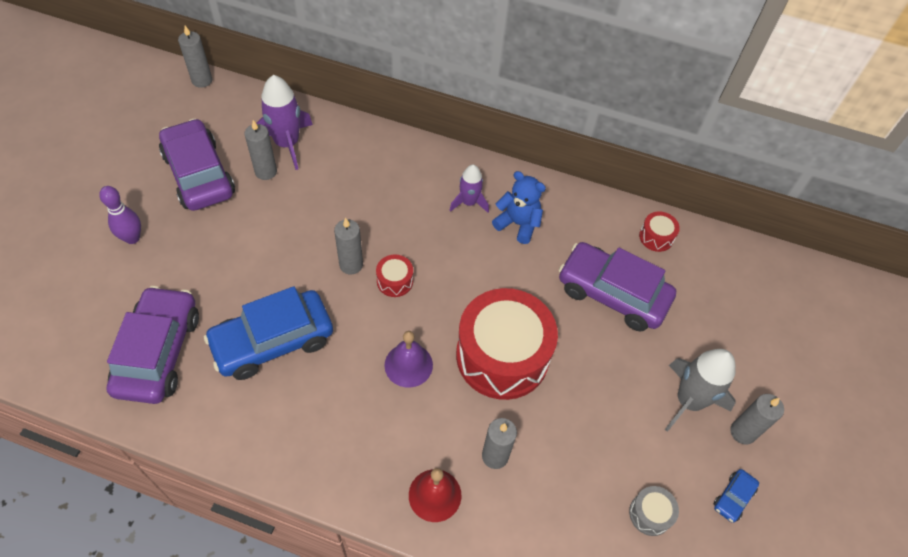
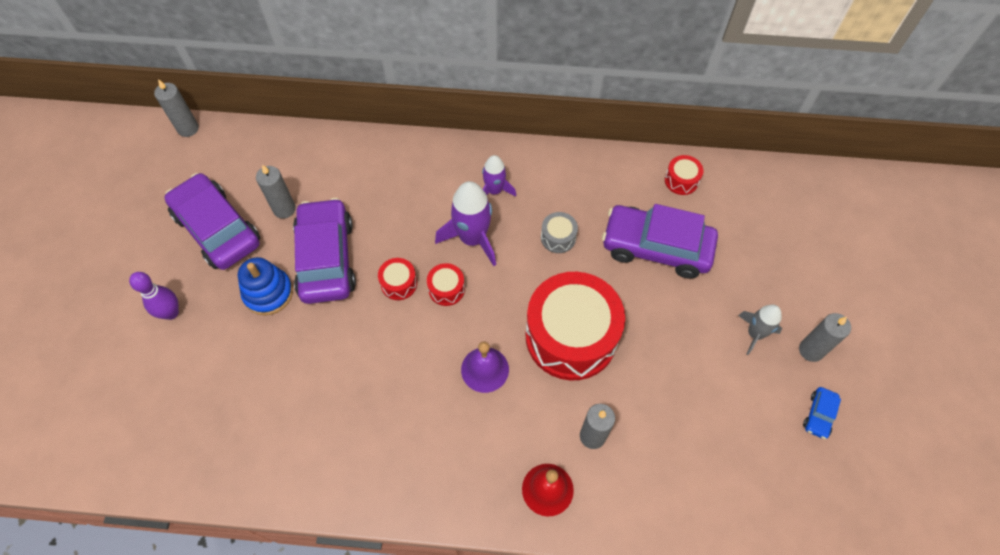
camera: 10 degrees left, 5 degrees up
(158, 352) = (236, 423): purple car -> purple car (326, 258)
(226, 243) = (268, 293): none -> blue stacking toy
(273, 341) = (346, 381): blue car -> none
(287, 143) = (296, 174): purple rocket -> purple rocket (472, 238)
(351, 265) = (399, 283): grey candle -> red drum
(518, 224) = (548, 200): blue teddy bear -> none
(650, 514) = (749, 451): grey drum -> grey drum (558, 237)
(689, 401) = (755, 334): grey rocket -> grey rocket, size x0.61

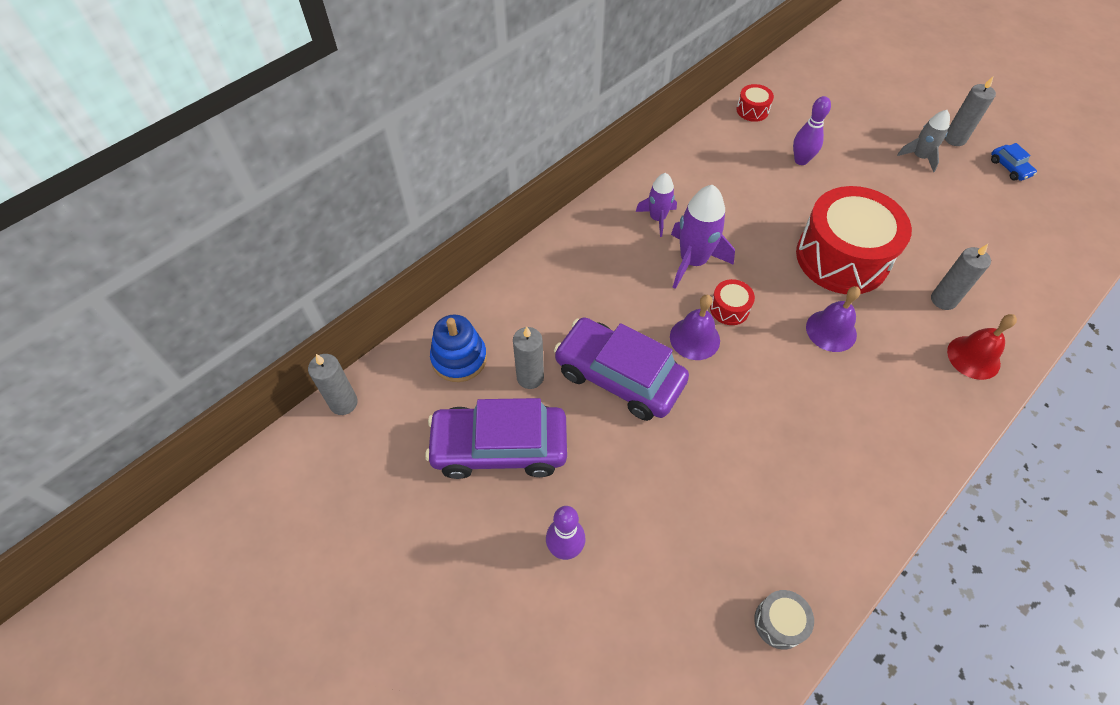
camera: 50 degrees left, 5 degrees down
(268, 293) = (616, 446): blue stacking toy -> blue stacking toy (459, 358)
(399, 283) = (694, 338): red drum -> purple bell
(558, 237) = (741, 208): grey drum -> grey drum (779, 622)
(656, 247) = (801, 160): purple car -> purple bowling pin

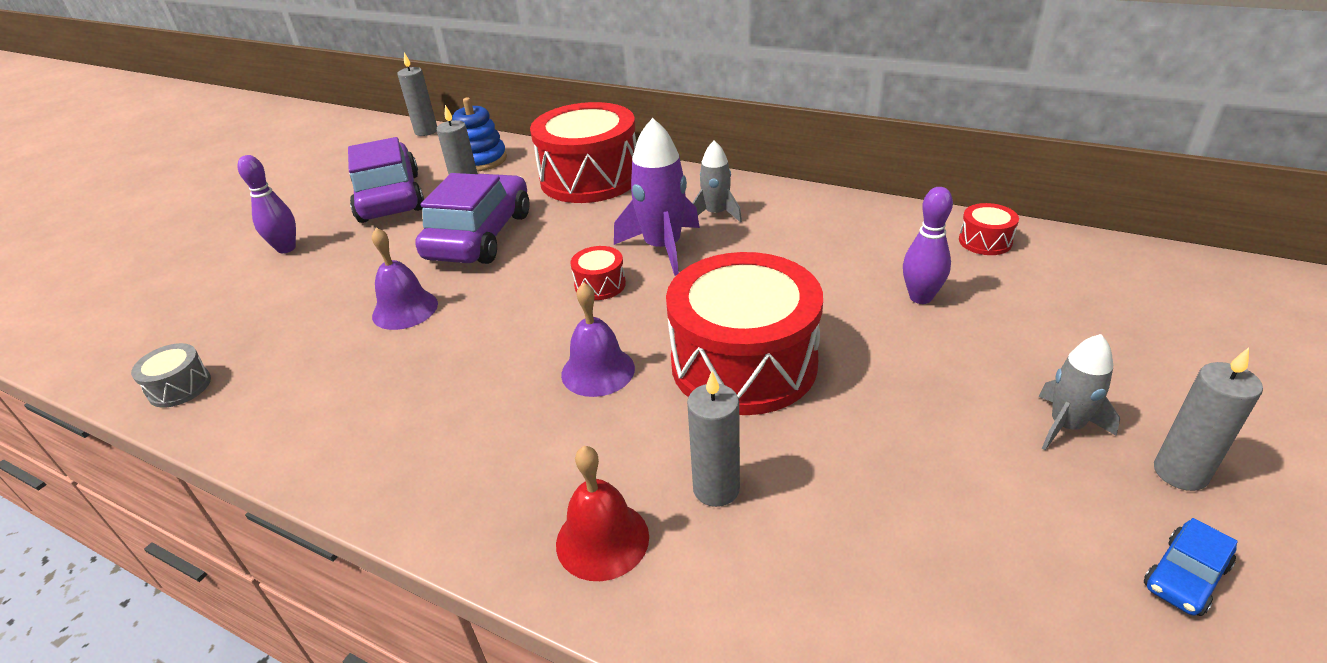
camera: 75 degrees right, 20 degrees down
(552, 280) = (590, 178): none -> red drum
(657, 218) = (716, 214): purple rocket -> grey rocket
(694, 338) = (545, 270): purple bell -> purple bell (405, 309)

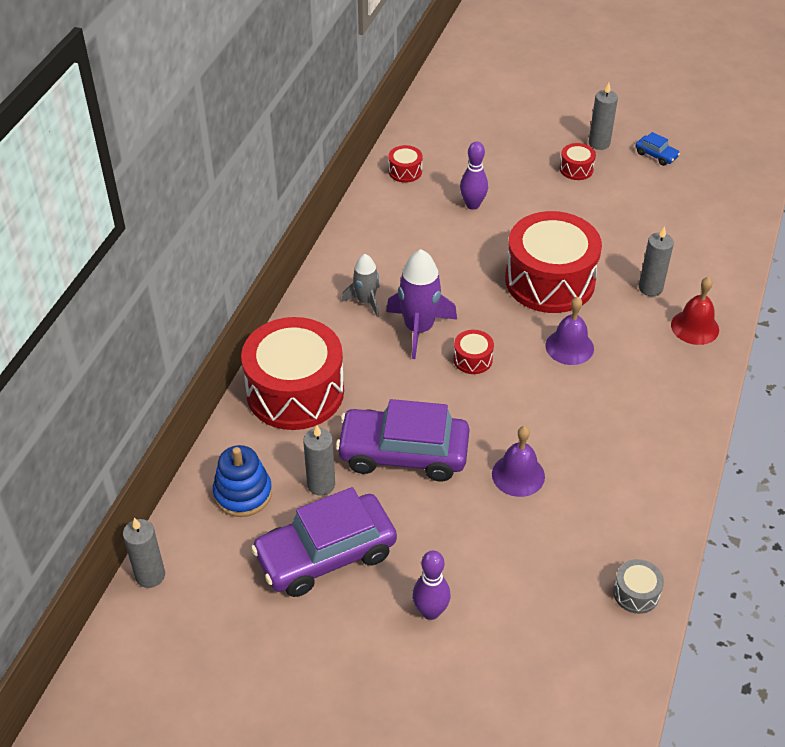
camera: 100 degrees left, 10 degrees up
(1066, 426) = (576, 169): grey rocket -> red drum

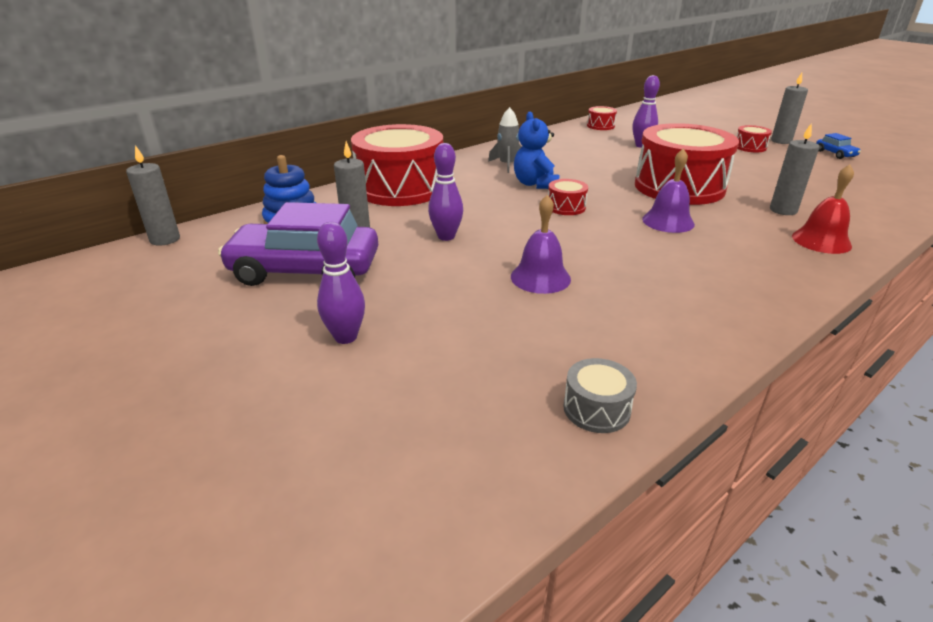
camera: 30 degrees right, 15 degrees down
(403, 453) = (446, 236): purple car -> purple bowling pin
(418, 329) = (535, 184): purple rocket -> blue teddy bear

